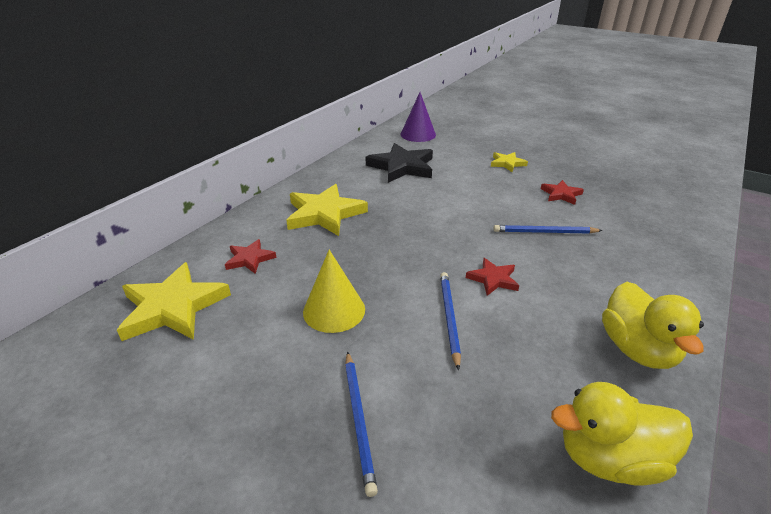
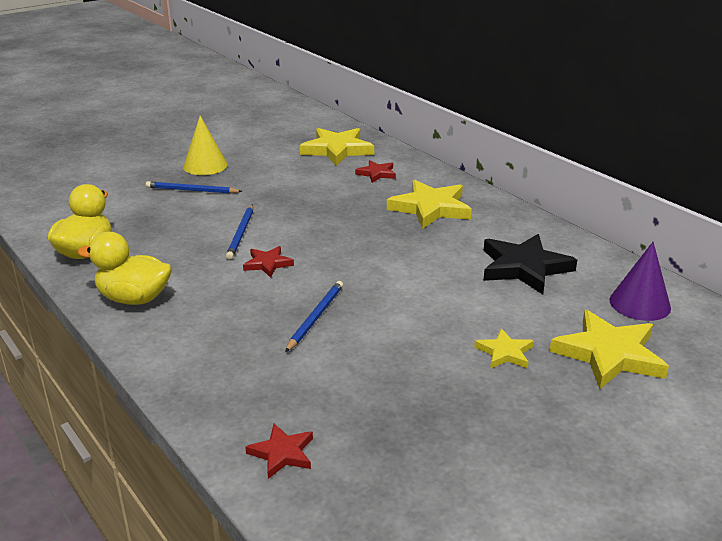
camera: 110 degrees right, 5 degrees down
(334, 310) = (289, 195): yellow cone -> yellow cone (205, 165)
(449, 318) = (241, 233): blue pencil -> blue pencil turned 75 degrees clockwise
(478, 139) = (609, 354): none -> yellow star
(561, 194) = (389, 364): red star -> red star (282, 453)

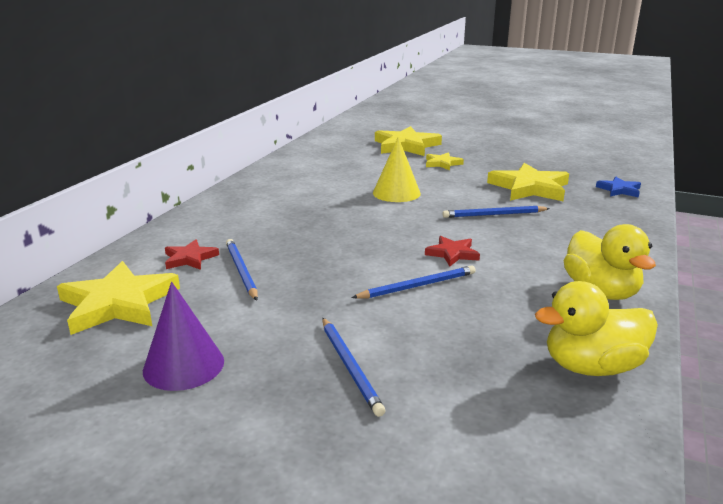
camera: 120 degrees left, 5 degrees down
(205, 165) = (251, 396): yellow cone -> yellow cone (396, 193)
(282, 453) = (619, 190): red star -> blue star
(337, 185) = (241, 271): none -> blue pencil
(430, 208) = (260, 216): yellow star -> yellow star (529, 188)
(524, 267) = (331, 173): black star -> none
(640, 303) = (341, 145): purple cone -> purple cone (183, 365)

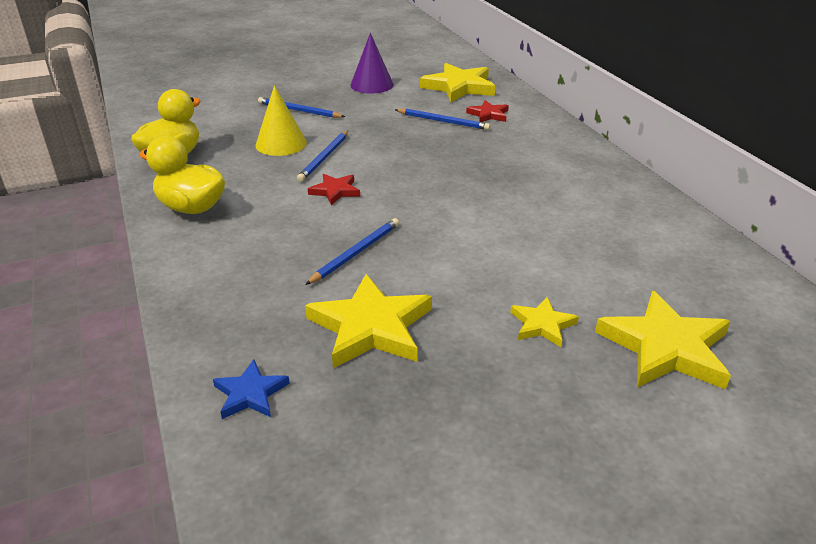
camera: 135 degrees right, 10 degrees up
(396, 193) = (489, 236): yellow cone -> yellow cone (281, 144)

